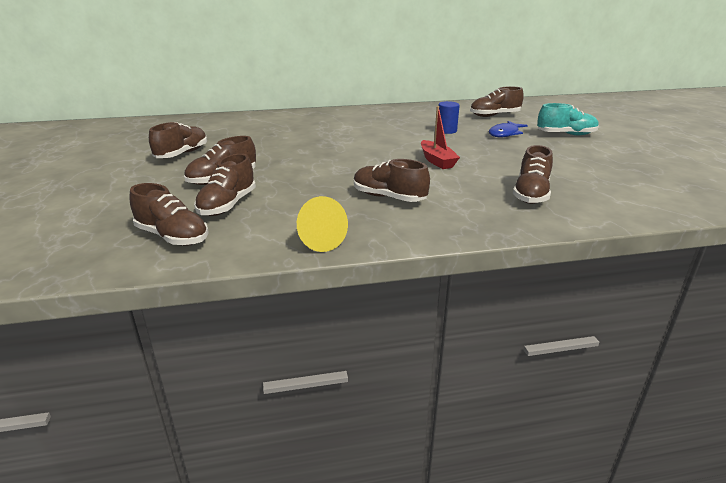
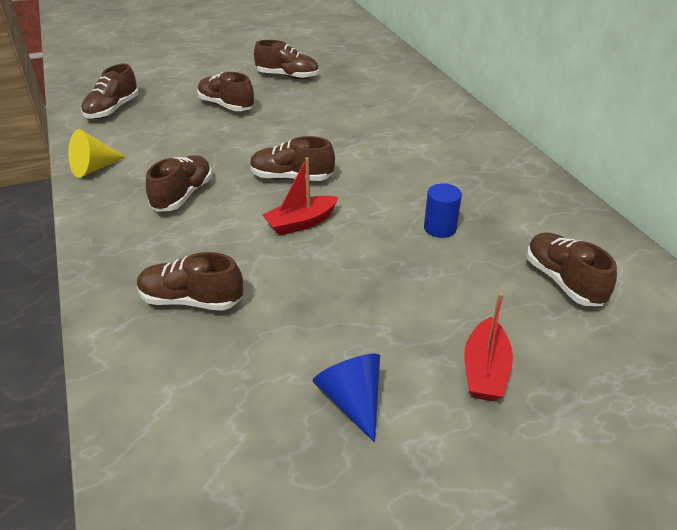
camera: 80 degrees right, 10 degrees up
(227, 205) = (168, 119): brown shoe -> brown shoe (291, 178)
(505, 134) = (452, 289): blue fish -> none
(566, 134) = (485, 371): turquoise shoe -> red boat
(601, 159) = (352, 401): none -> blue cone

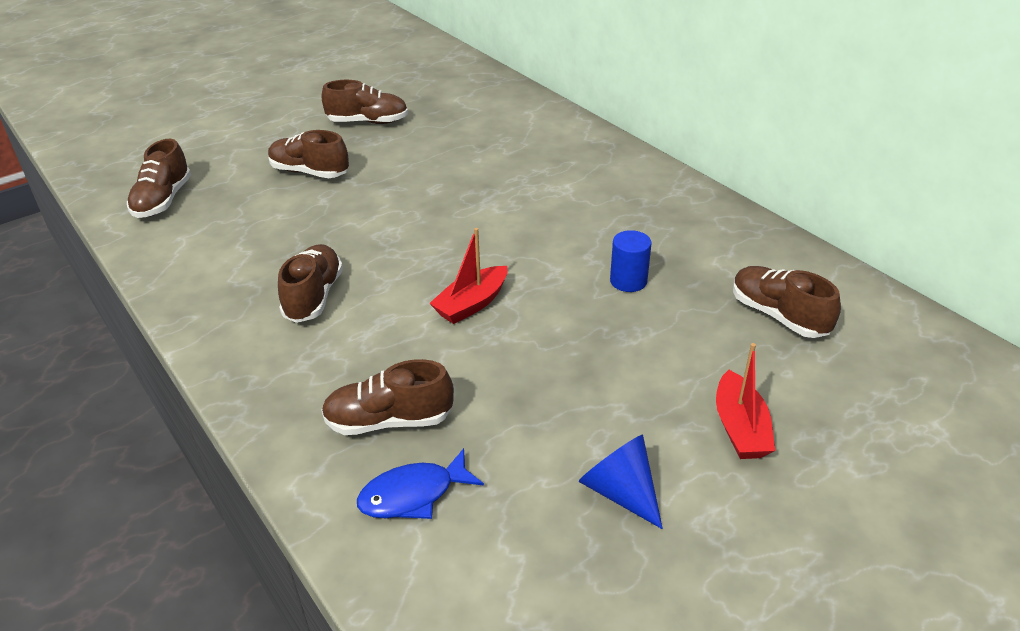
camera: 15 degrees left, 0 degrees up
(94, 168) = (180, 282): yellow cone -> none
(180, 363) = (413, 494): none -> blue fish
(291, 178) = (434, 251): brown shoe -> none

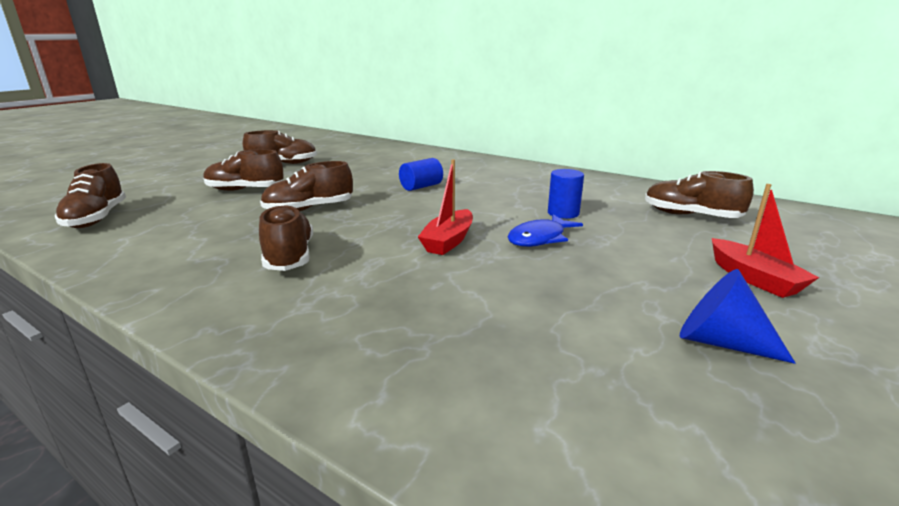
camera: 20 degrees left, 15 degrees down
(389, 421) = (434, 333): brown shoe -> brown shoe (309, 209)
(413, 494) = (516, 394): blue fish -> blue fish (539, 238)
(500, 198) = (421, 187): none -> blue cylinder

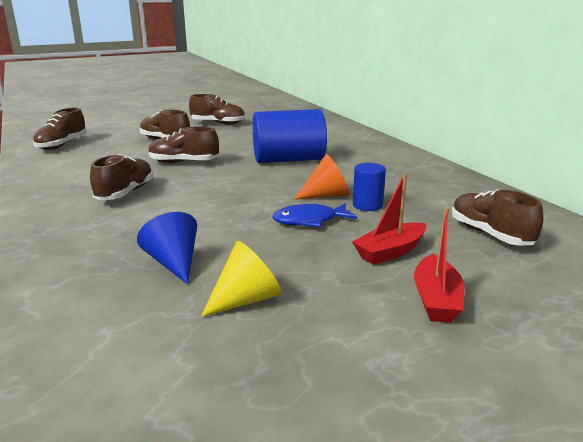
camera: 30 degrees right, 0 degrees up
(421, 187) = (288, 159): blue cylinder -> blue cylinder, size x2.05
(448, 241) = (238, 206): red boat -> red boat (390, 252)
(514, 212) = (327, 195): none -> orange cone
(620, 332) = (246, 299): none -> yellow cone
(720, 342) = (306, 330): blue cone -> blue cone (174, 263)

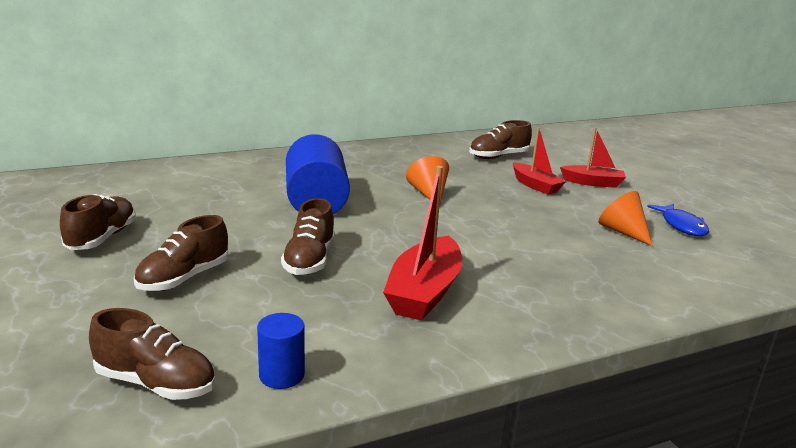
camera: 90 degrees left, 0 degrees up
(125, 193) = (424, 292): brown shoe -> red boat
(174, 263) = (584, 257): blue cone -> none
(246, 299) = (622, 232): yellow cone -> orange cone
(309, 220) = (487, 204): blue fish -> blue fish (681, 226)
(367, 205) = (450, 182): blue cylinder -> blue cylinder (281, 375)

